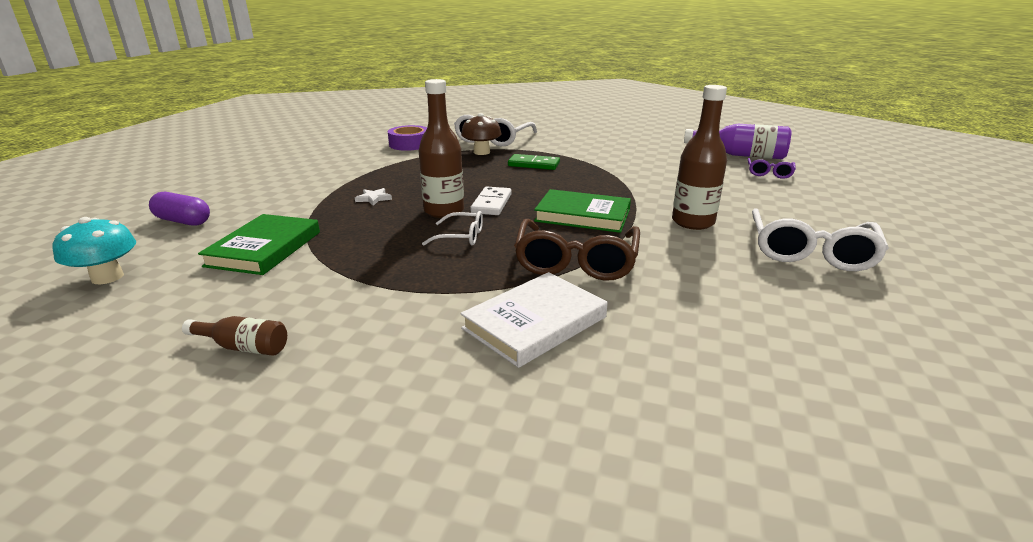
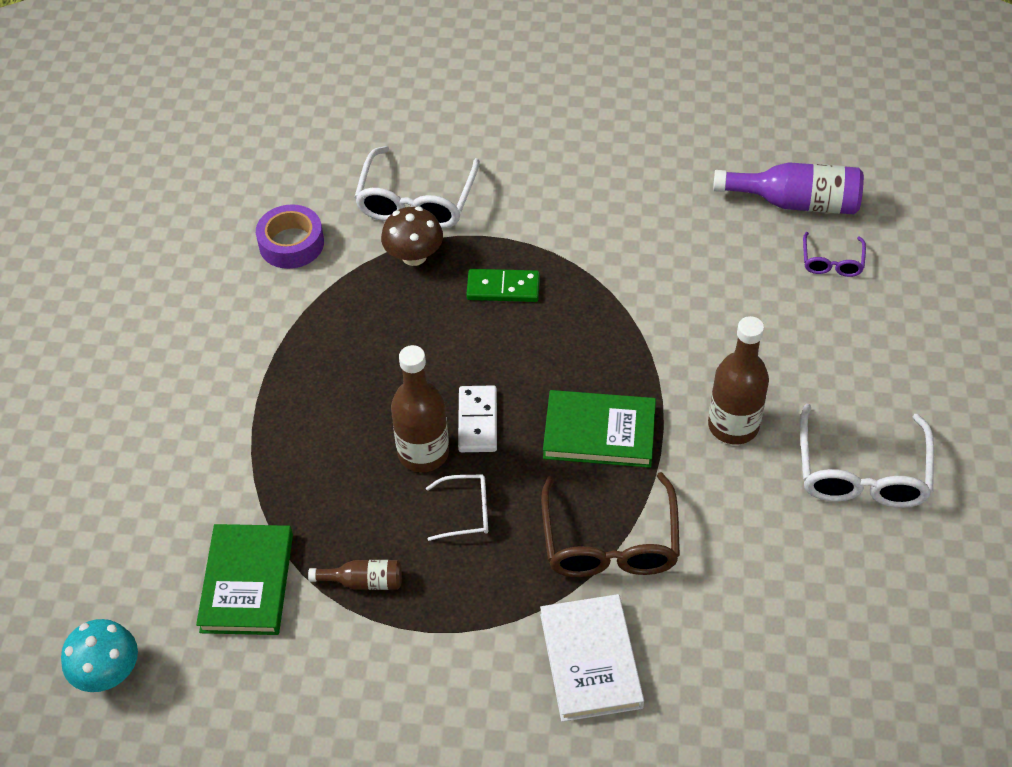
camera: 10 degrees left, 25 degrees up
(183, 221) = (103, 540): purple capsule -> none
(243, 347) = (331, 751): brown bottle -> brown bottle (363, 581)
(374, 198) = (318, 435): white star -> none
(535, 323) = (590, 660): white book -> white book turned 45 degrees counterclockwise

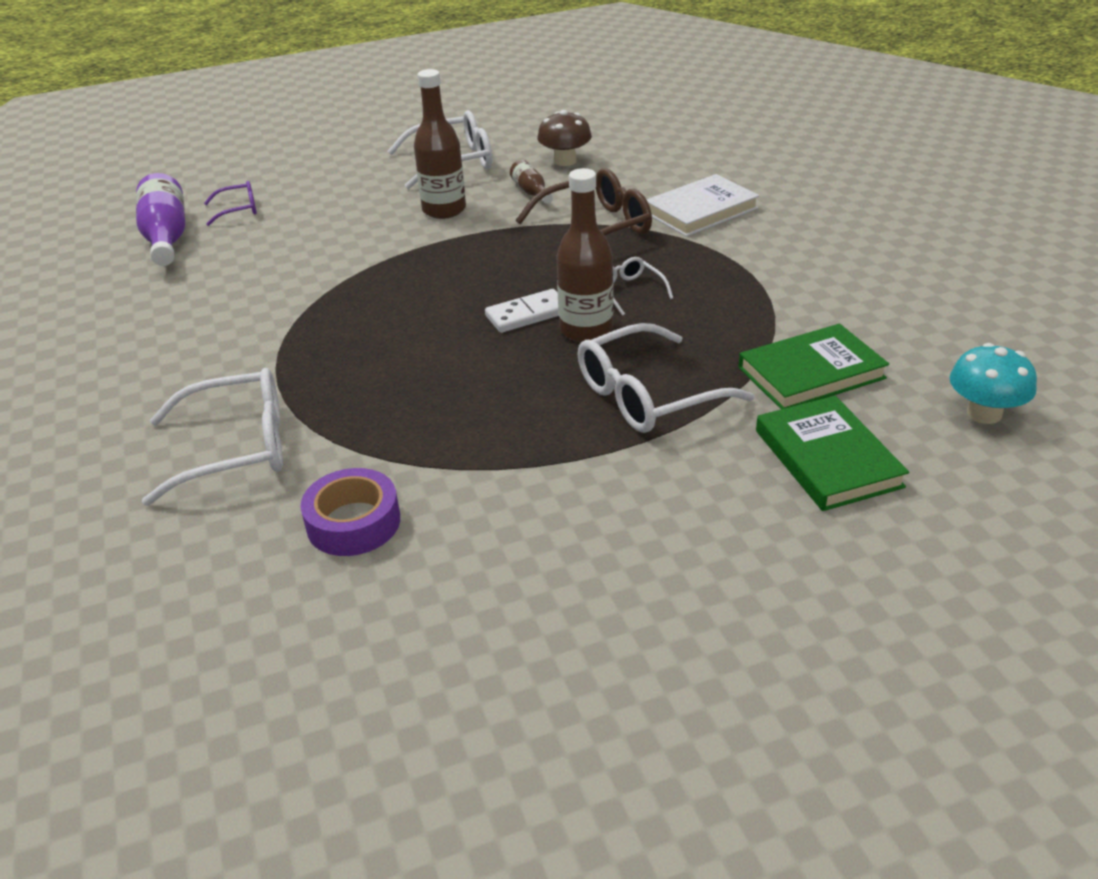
camera: 115 degrees left, 15 degrees down
(303, 453) = (647, 395): none -> white glasses
(363, 581) = (742, 316): brown bottle -> brown bottle (531, 192)
(414, 256) = (330, 419): brown mushroom -> brown mushroom (565, 161)
(503, 288) = (350, 350): green domino -> none
(599, 433) = (494, 258): green book -> green book (827, 458)

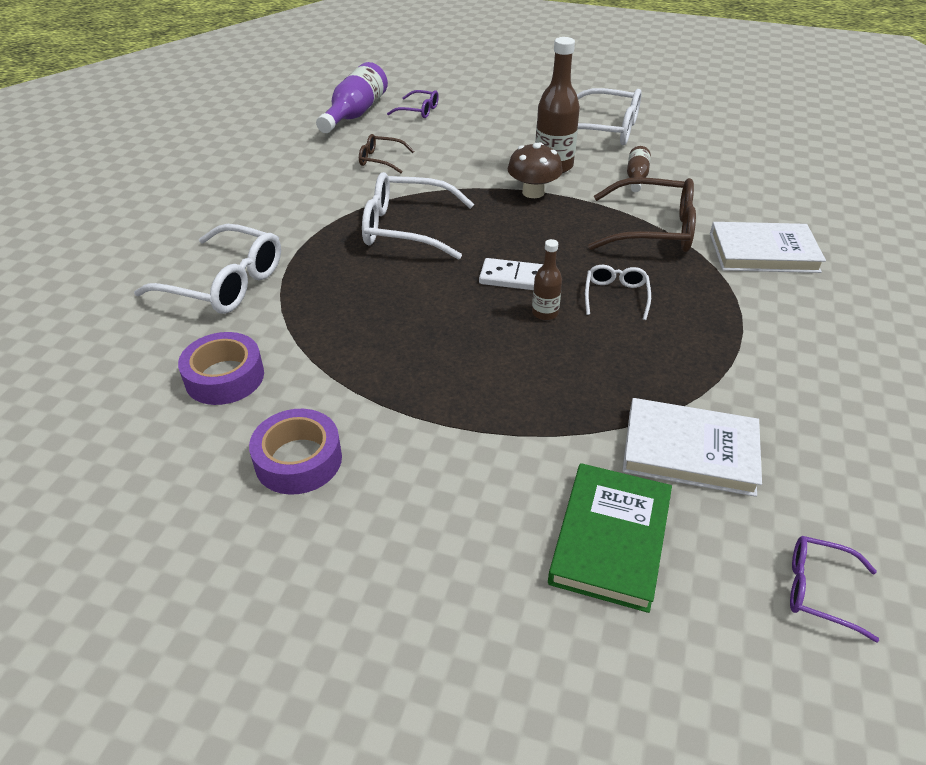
camera: 35 degrees right, 5 degrees up
(257, 269) = (380, 160): none -> brown glasses
(518, 544) = (298, 460): none -> purple tape
(565, 161) = (694, 161): brown mushroom -> brown mushroom (533, 192)
(586, 330) = (545, 313): brown bottle -> brown bottle, size x0.53
(647, 395) = (527, 394): white glasses -> white glasses (406, 228)
(811, 373) = (689, 451): green book -> white book
(984, 413) = (818, 590): turquoise mushroom -> purple glasses

